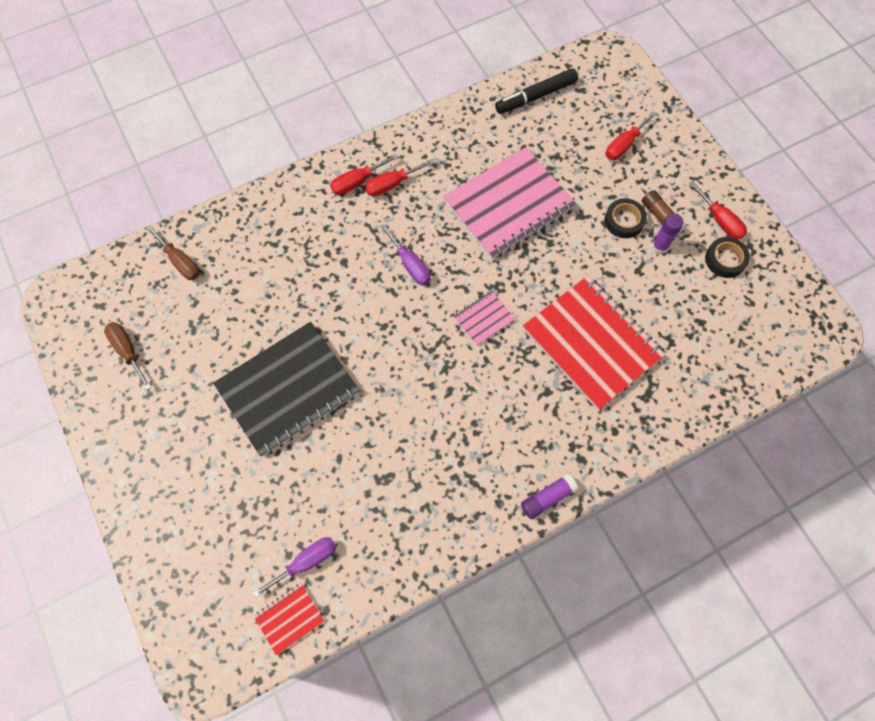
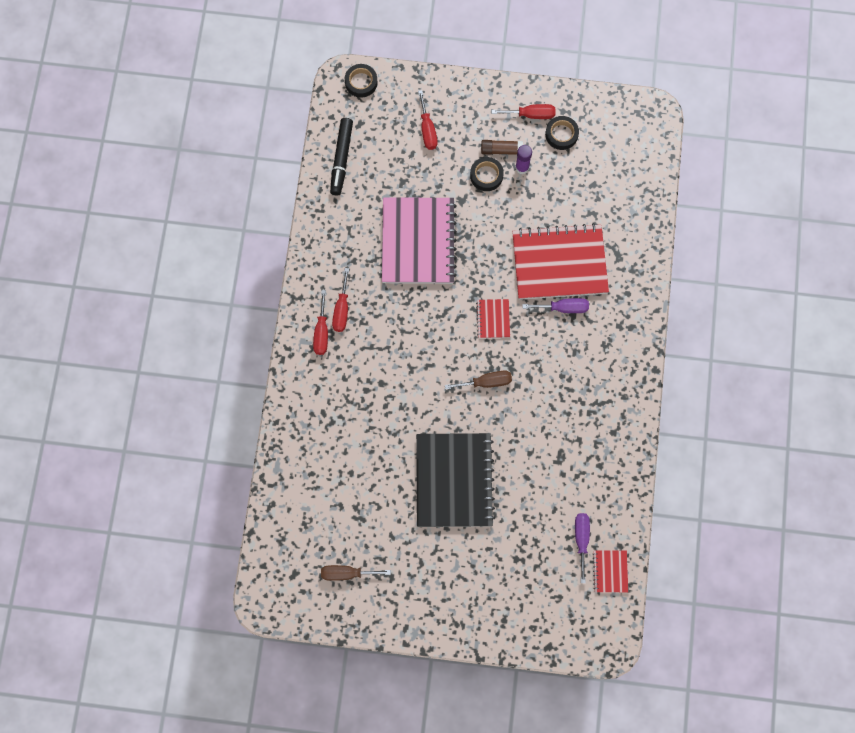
camera: 55 degrees left, 5 degrees up
(180, 262) = (298, 497): brown screwdriver -> brown screwdriver (486, 382)
(410, 264) = (417, 340): purple screwdriver -> purple screwdriver (563, 308)
(484, 319) = (493, 319): pink notebook -> red notebook
(547, 498) = (641, 365): purple glue stick -> none
(620, 67) = (361, 82): none -> black tape

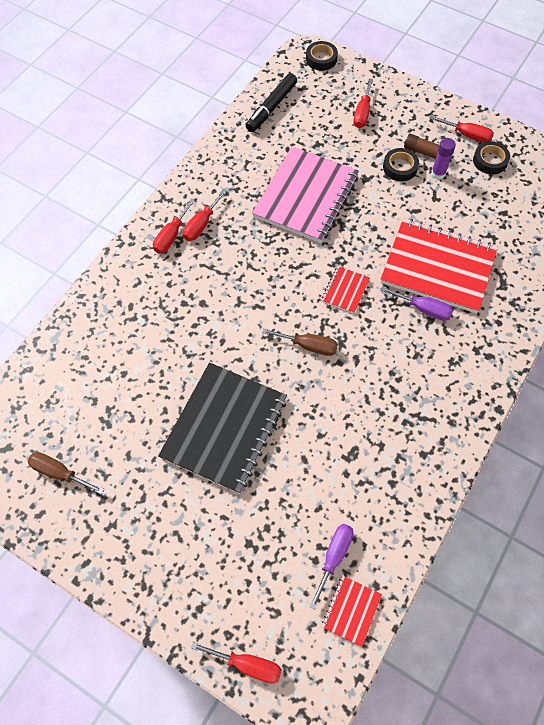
camera: 25 degrees right, 10 degrees down
(556, 640) = (247, 664): none -> red screwdriver

